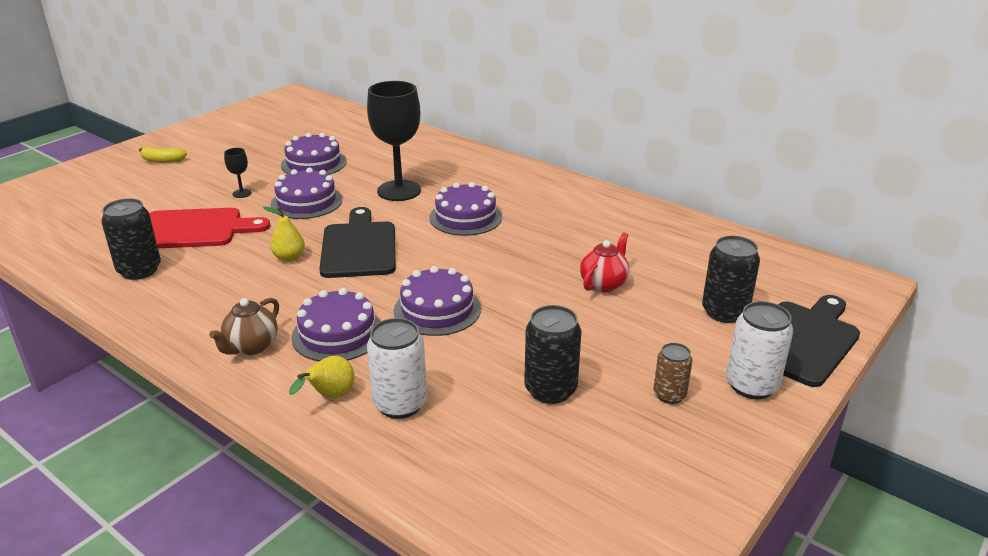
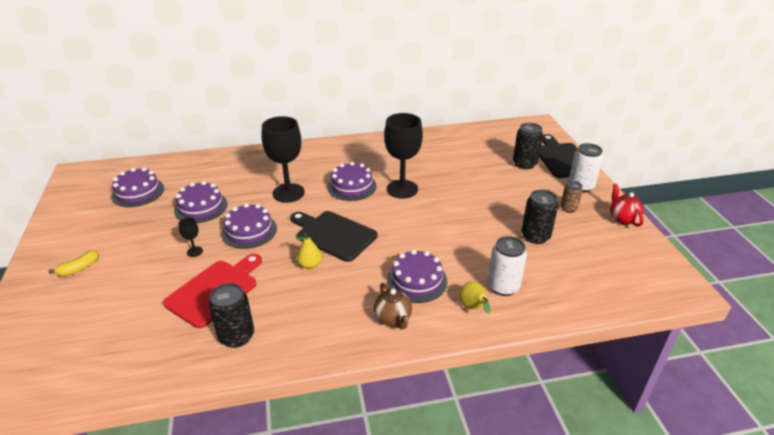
camera: 50 degrees left, 5 degrees up
(437, 310) = (432, 237): purple cake -> purple cake (138, 192)
(509, 249) = (402, 189): none -> black goblet
(603, 284) = (467, 180): red teapot -> red teapot (622, 218)

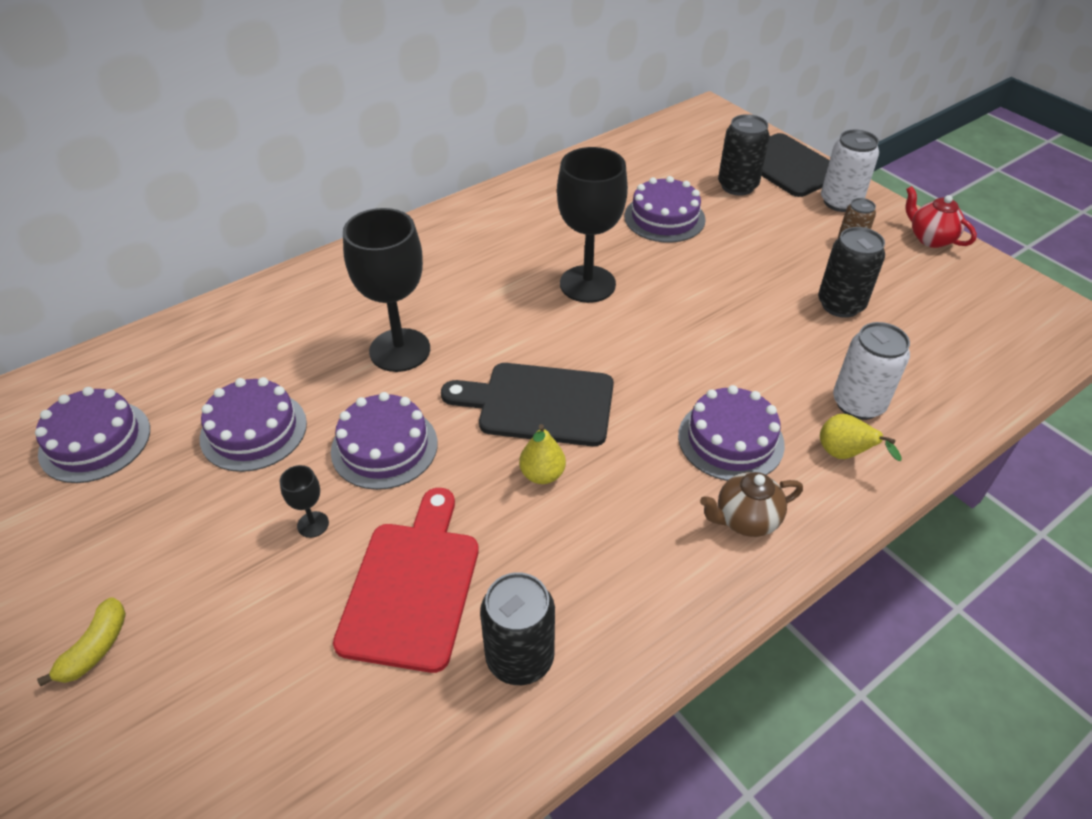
camera: 25 degrees left, 10 degrees up
(352, 186) = (501, 304): purple cake -> purple cake (664, 218)
(393, 318) = (745, 520): brown teapot -> brown teapot turned 120 degrees clockwise

